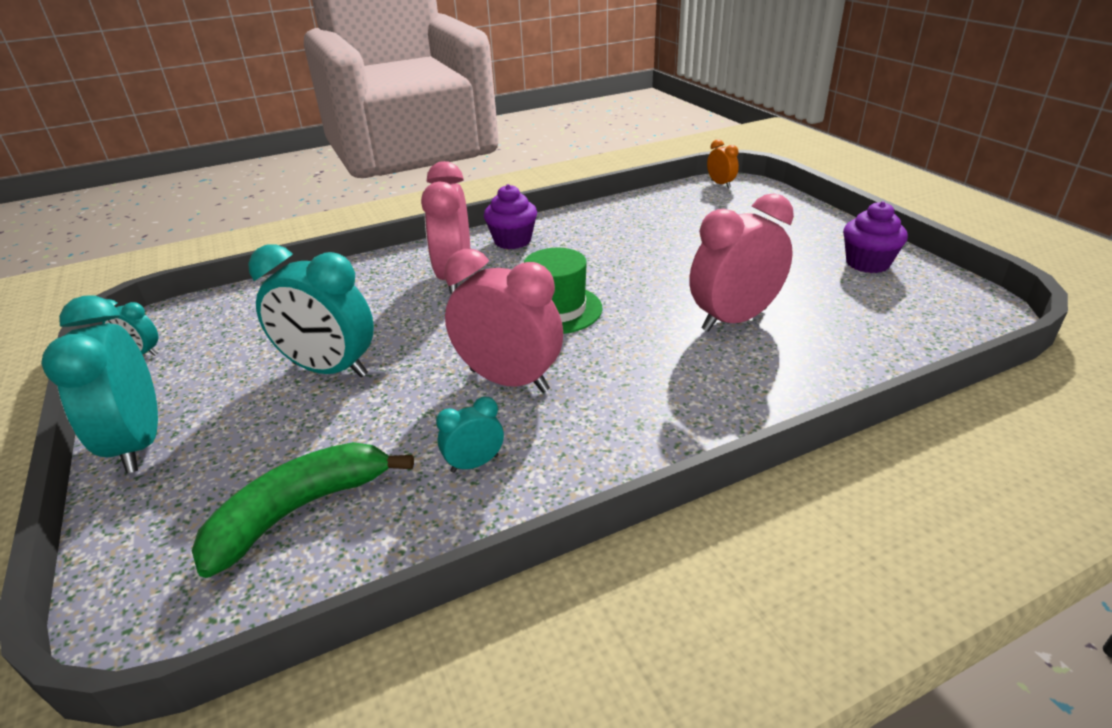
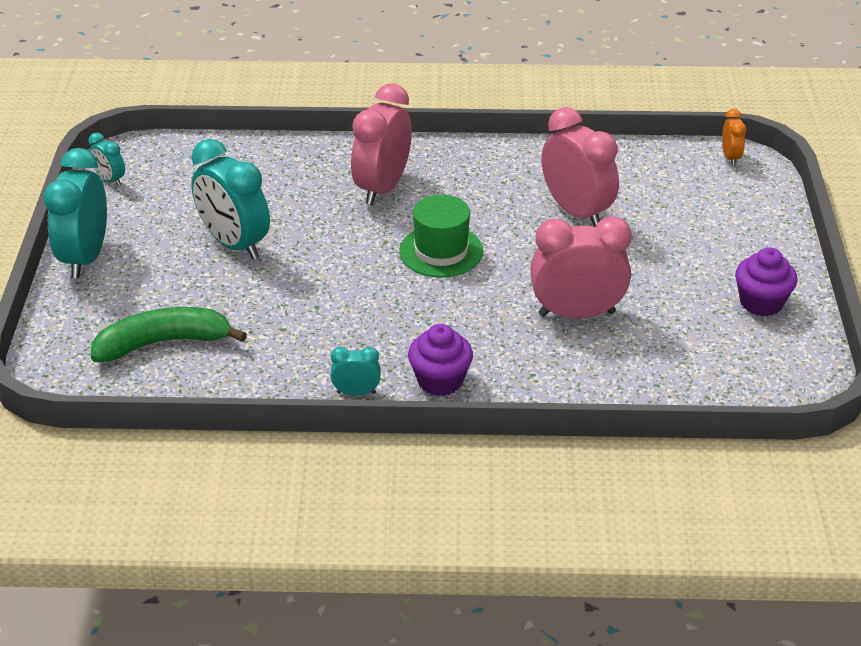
camera: 25 degrees right, 5 degrees up
(474, 464) = (288, 354): turquoise clock -> turquoise clock (356, 393)
(509, 380) = (355, 301): pink clock -> pink clock (576, 212)
(512, 241) = (461, 162): purple cupcake -> purple cupcake (440, 380)

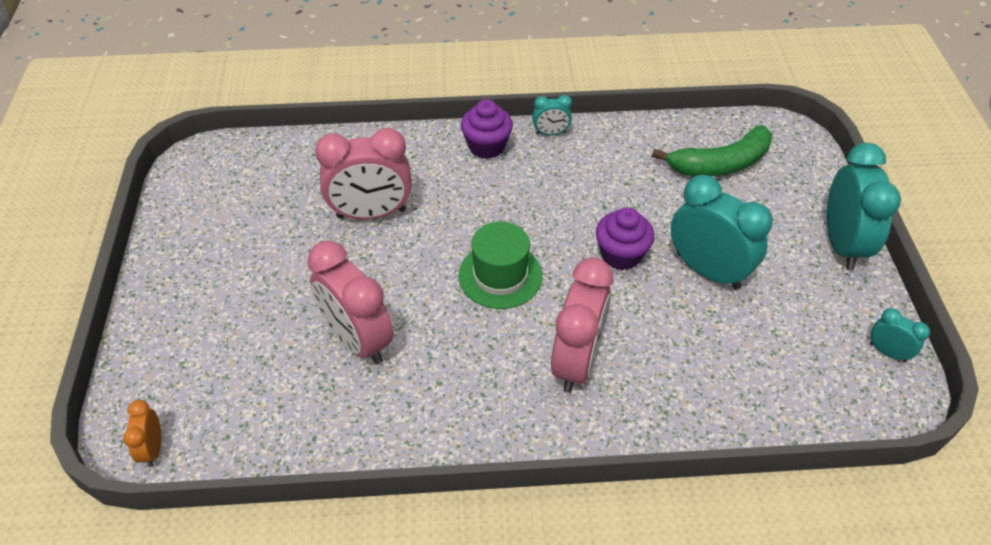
camera: 175 degrees right, 10 degrees up
(761, 303) = (198, 236): purple cupcake -> purple cupcake (621, 255)

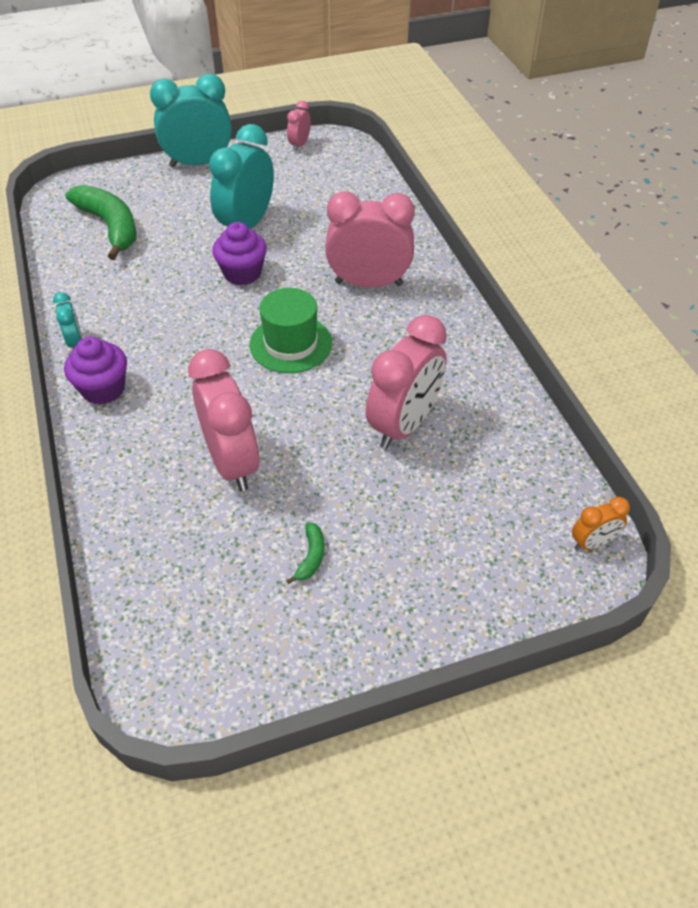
camera: 105 degrees left, 0 degrees up
(255, 246) = (311, 557): none -> green banana
(887, 352) = (299, 145): turquoise clock -> pink clock

